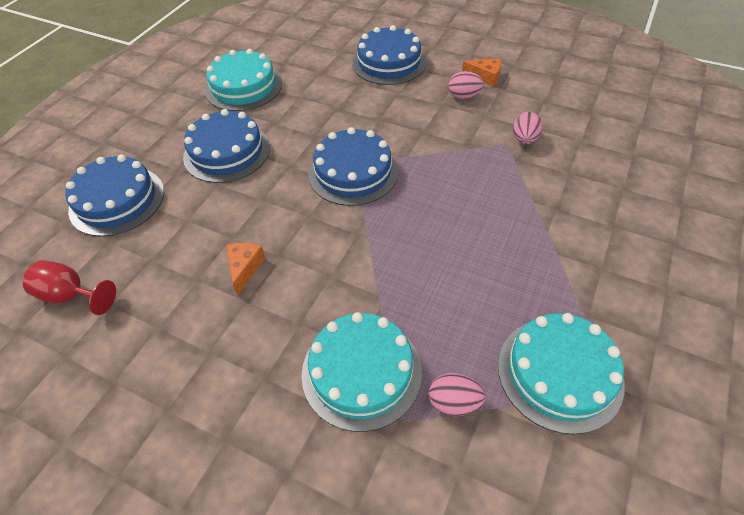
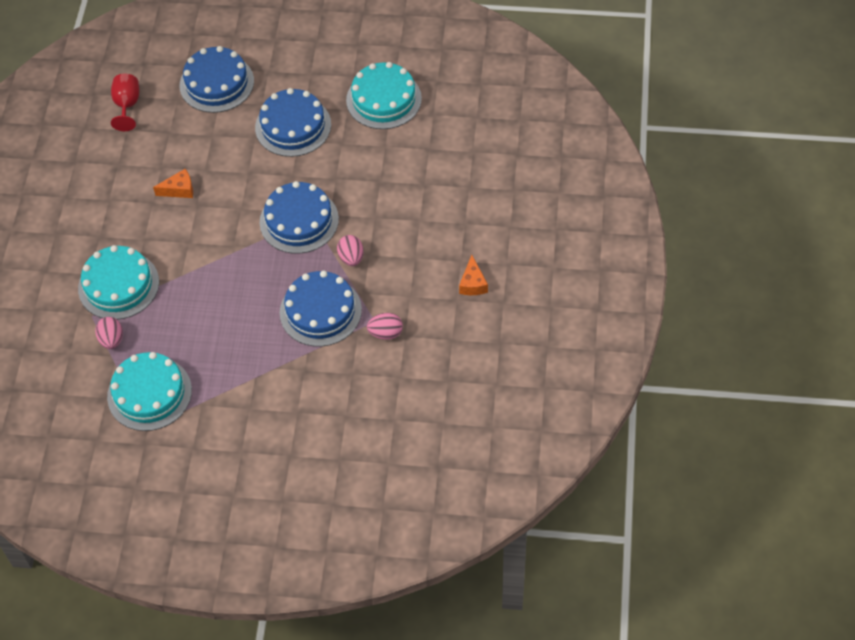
camera: 70 degrees right, 5 degrees up
(389, 62) = (467, 198): blue cake -> blue cake (320, 311)
(464, 96) = (434, 273): pink egg -> pink egg (351, 258)

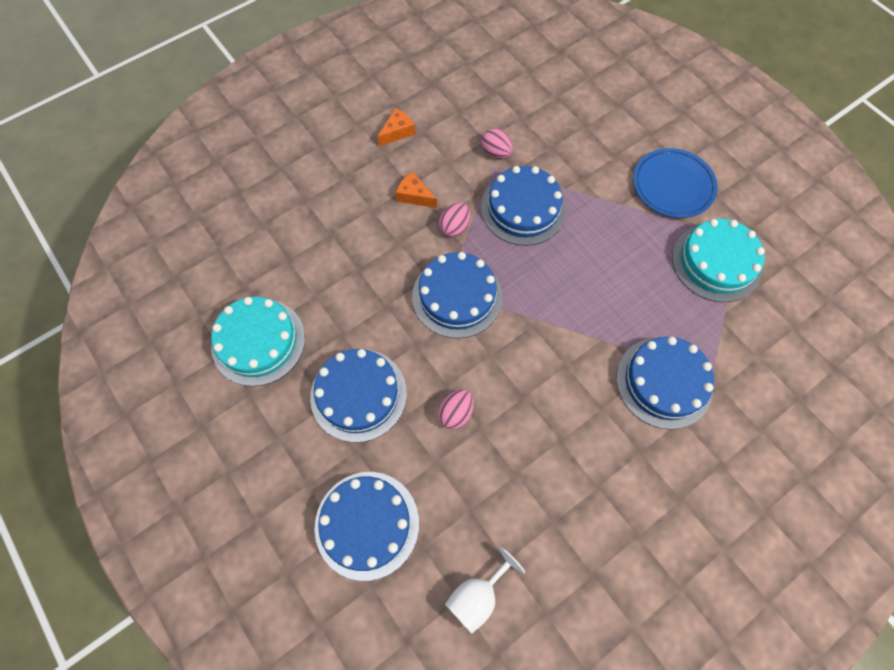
camera: 135 degrees left, 10 degrees up
(111, 340) = (711, 335): pink egg -> pink egg (456, 413)
(118, 285) = (664, 382): turquoise cake -> blue cake
(127, 105) = (477, 595): red goblet -> white goblet
(179, 190) = (523, 429): orange cheese -> orange cheese (414, 196)
(232, 425) = (673, 186): none -> blue plate

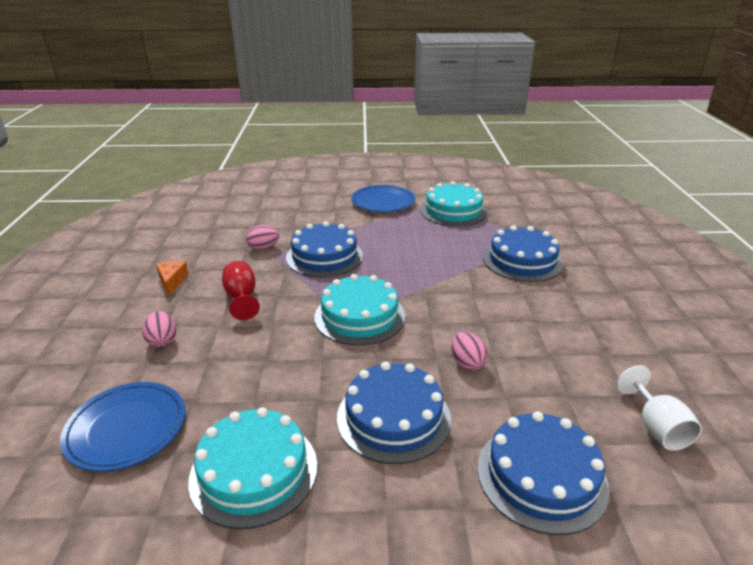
camera: 55 degrees left, 35 degrees down
(243, 243) = (126, 429): none -> blue plate
(414, 196) = (241, 298): orange cheese -> red goblet
(454, 227) = (297, 291): pink egg -> pink egg (162, 341)
(457, 296) = (359, 316): blue cake -> turquoise cake

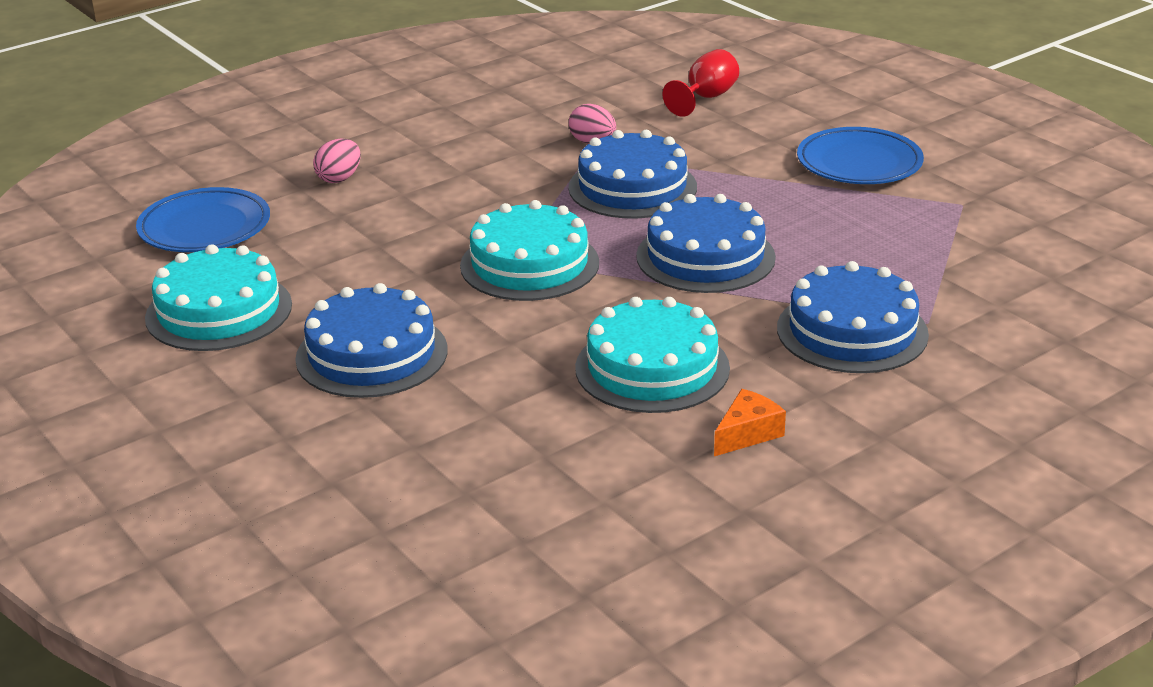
camera: 55 degrees right, 0 degrees up
(172, 281) = (445, 129): orange cheese -> orange cheese (747, 434)
(241, 298) = (468, 181): red goblet -> red goblet (706, 98)
(453, 211) = (928, 225): turquoise cake -> turquoise cake (652, 368)
(467, 363) = (524, 367): pink egg -> none
(541, 476) = (377, 473): blue cake -> blue cake (705, 257)
(656, 427) = (554, 536): white goblet -> none

